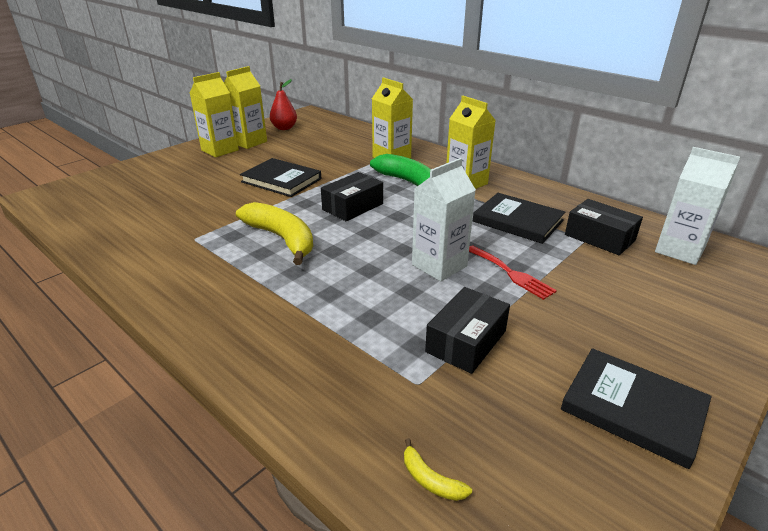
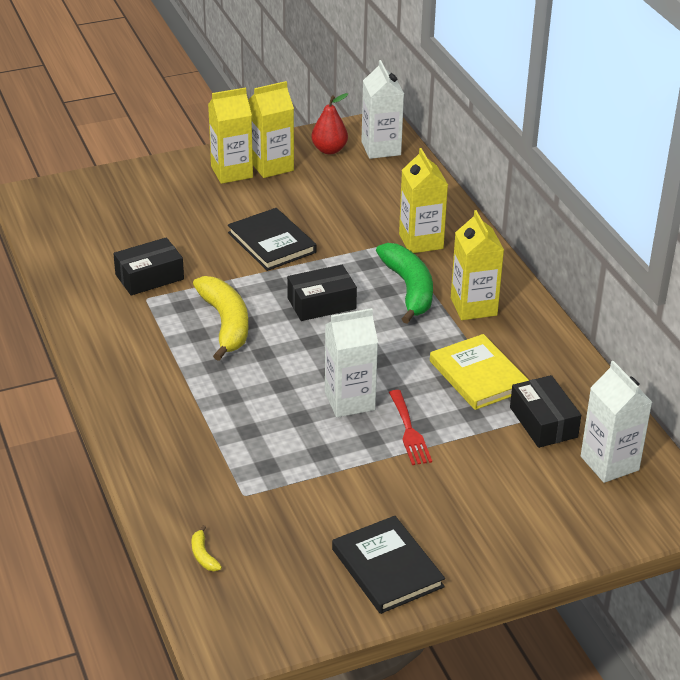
camera: 25 degrees right, 5 degrees up
(319, 122) = (381, 148): none -> white carton
(466, 341) = (309, 477): black box -> black box (149, 277)
(517, 221) = (478, 375): black book -> yellow book

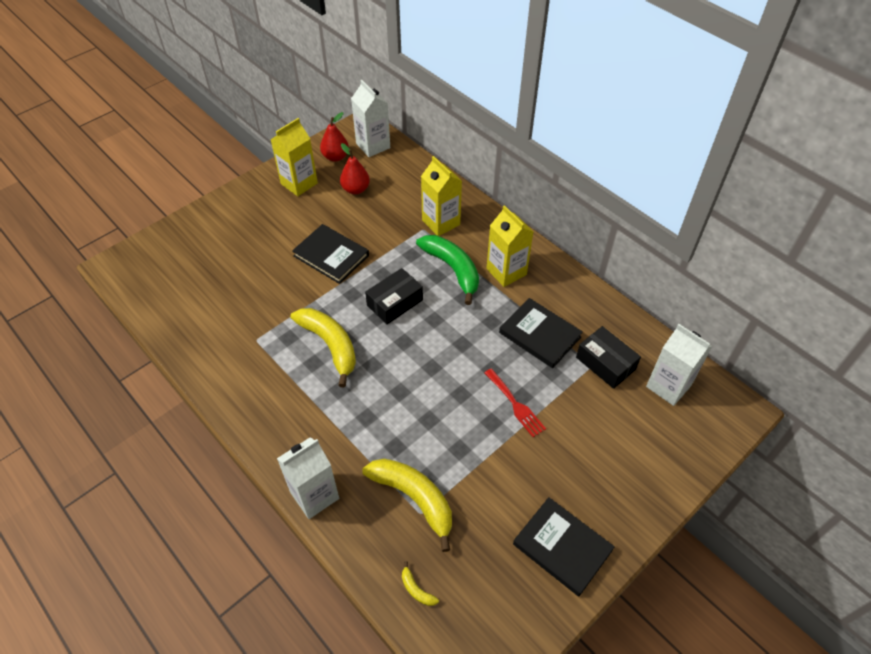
camera: 20 degrees left, 15 degrees up
(149, 277) = (249, 317): black box -> none
(232, 172) = (270, 197): yellow carton -> none
(244, 480) = (414, 498): none -> yellow banana
(336, 186) = (355, 189): none -> red pear
(349, 401) = (458, 390): white carton -> white carton (314, 495)
(478, 375) = (540, 335): yellow book -> black book

